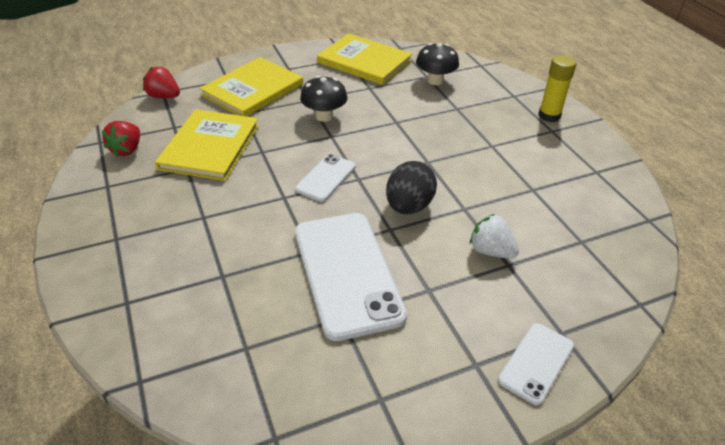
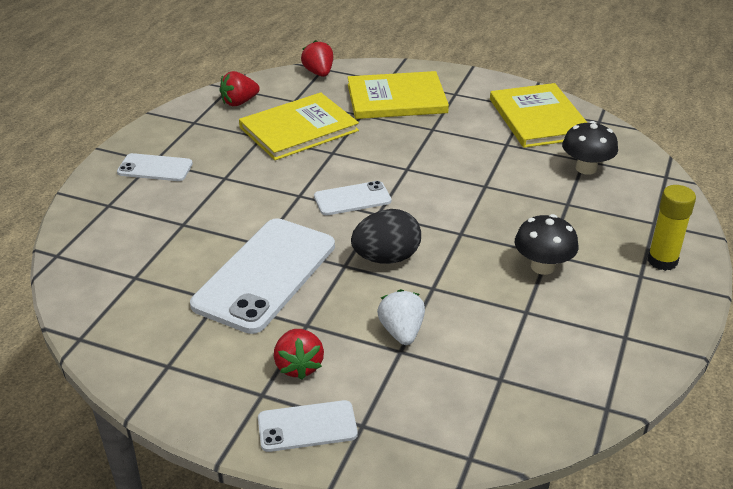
camera: 45 degrees right, 5 degrees down
(126, 244) = (155, 168): none -> white phone
(324, 116) = (425, 149): black mushroom -> black mushroom (542, 266)
(468, 324) = (298, 366): none -> red strawberry

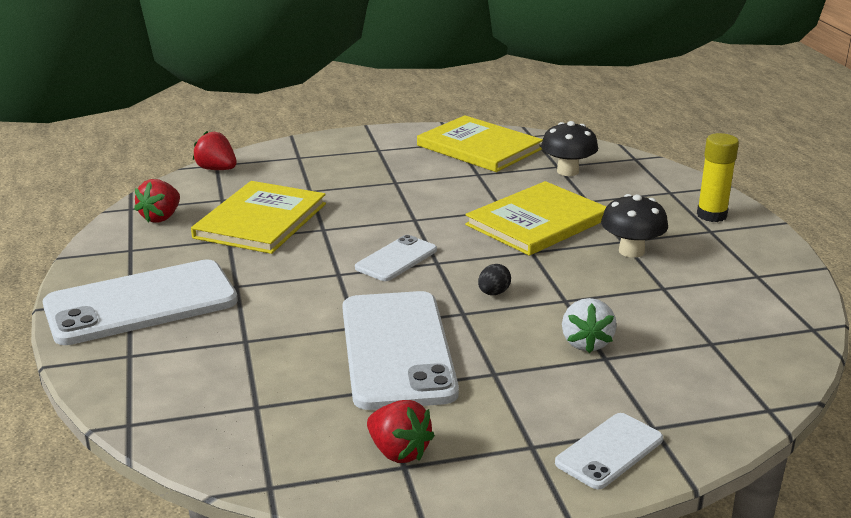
camera: 35 degrees left, 10 degrees down
(155, 168) = (141, 303): white phone -> white phone, size x1.96
(298, 366) = (534, 408): red strawberry -> red strawberry (398, 452)
(386, 258) = (493, 293): black egg -> black egg, size x0.50
(396, 98) = (327, 168): yellow book -> yellow book (537, 222)
(401, 332) = (586, 343): white strawberry -> white strawberry turned 135 degrees counterclockwise

